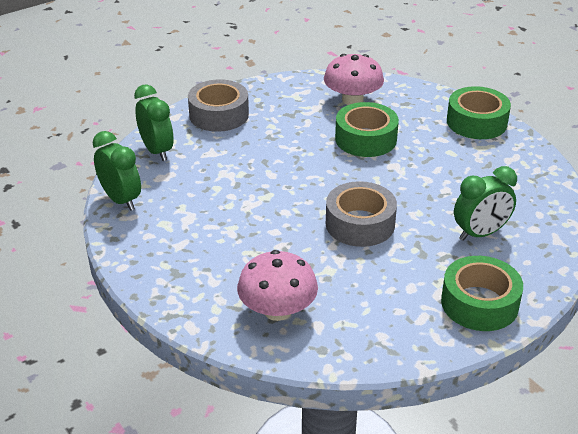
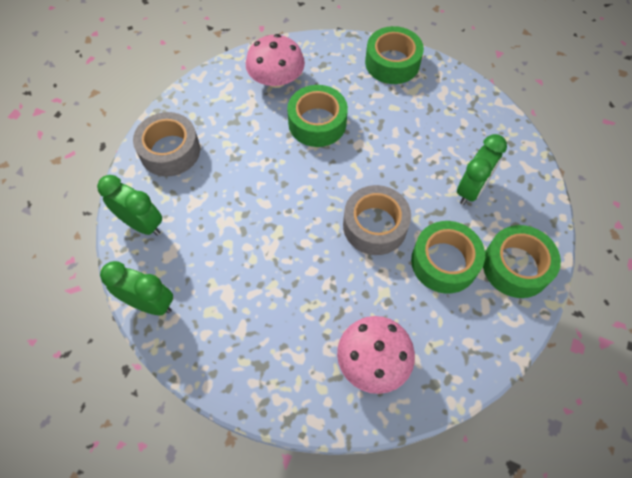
camera: 30 degrees left, 25 degrees up
(406, 272) = (444, 262): none -> green tape

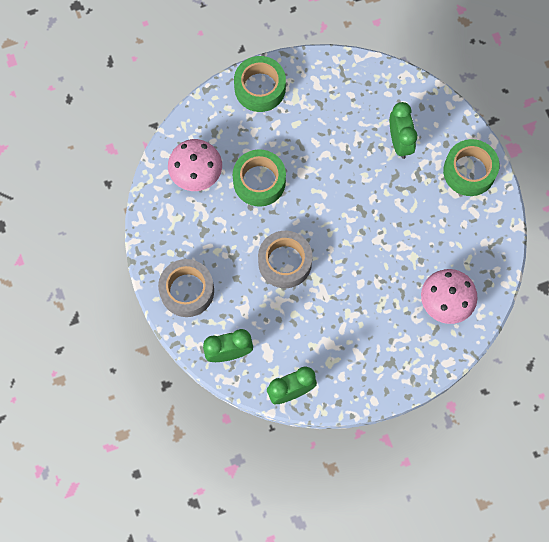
camera: 45 degrees left, 10 degrees up
(375, 226) = (367, 220): grey tape -> grey tape (285, 262)
(444, 262) = (428, 206): green tape -> none

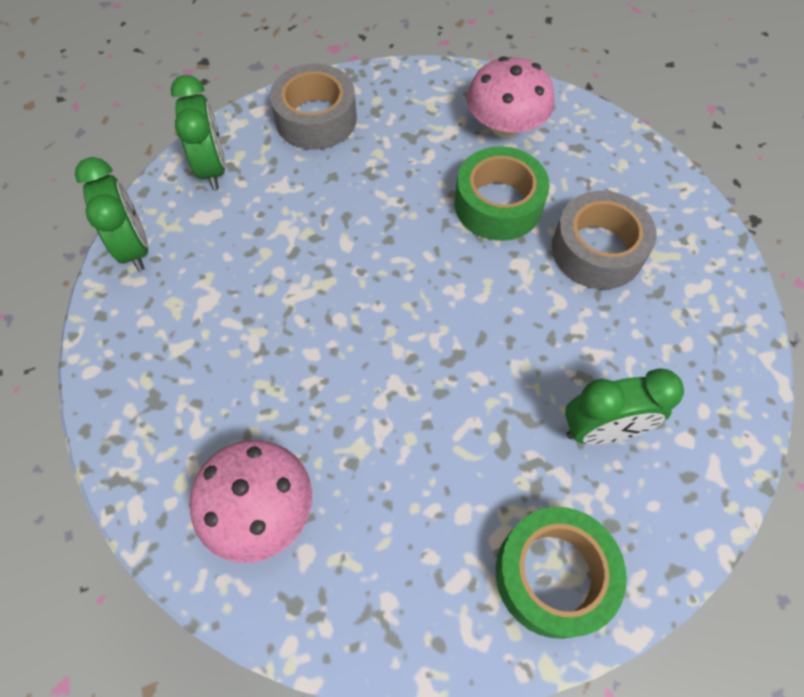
camera: 90 degrees right, 10 degrees down
(260, 88) = (668, 205): green tape -> none
(285, 262) = (356, 239): grey tape -> grey tape (597, 250)

